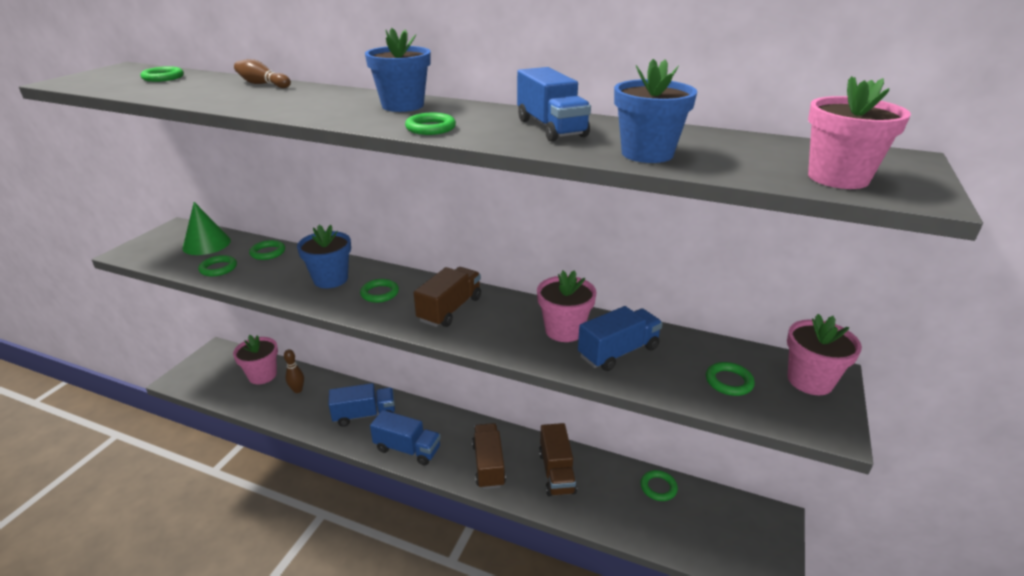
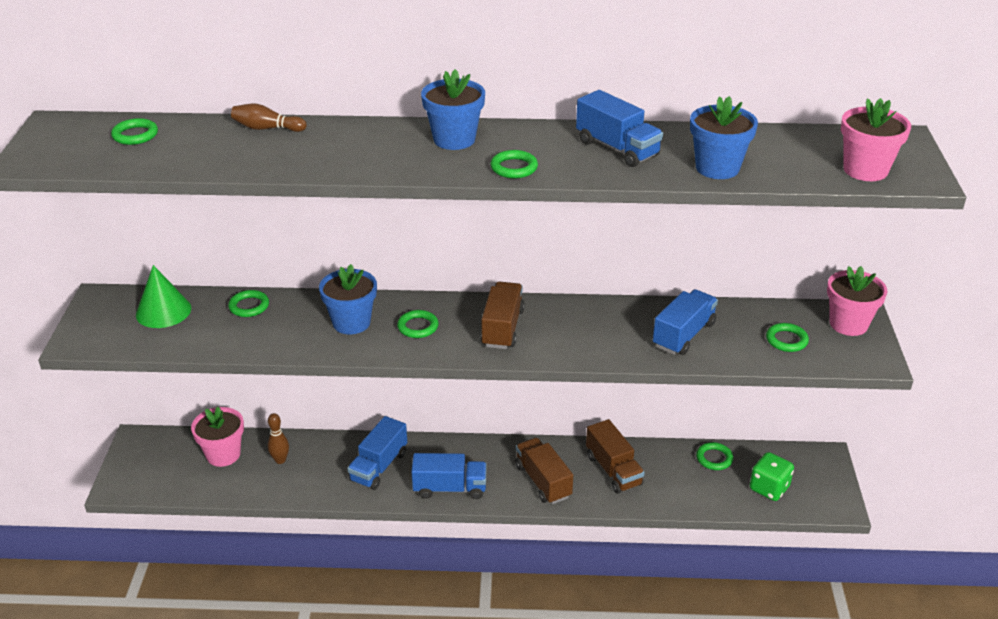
camera: 20 degrees left, 5 degrees up
(218, 268) = (211, 337): green ring -> none
(364, 415) = (379, 466): blue truck -> blue truck turned 150 degrees clockwise
(564, 330) = (624, 325): pink flower pot -> none
(702, 535) = (769, 488): none -> green dice

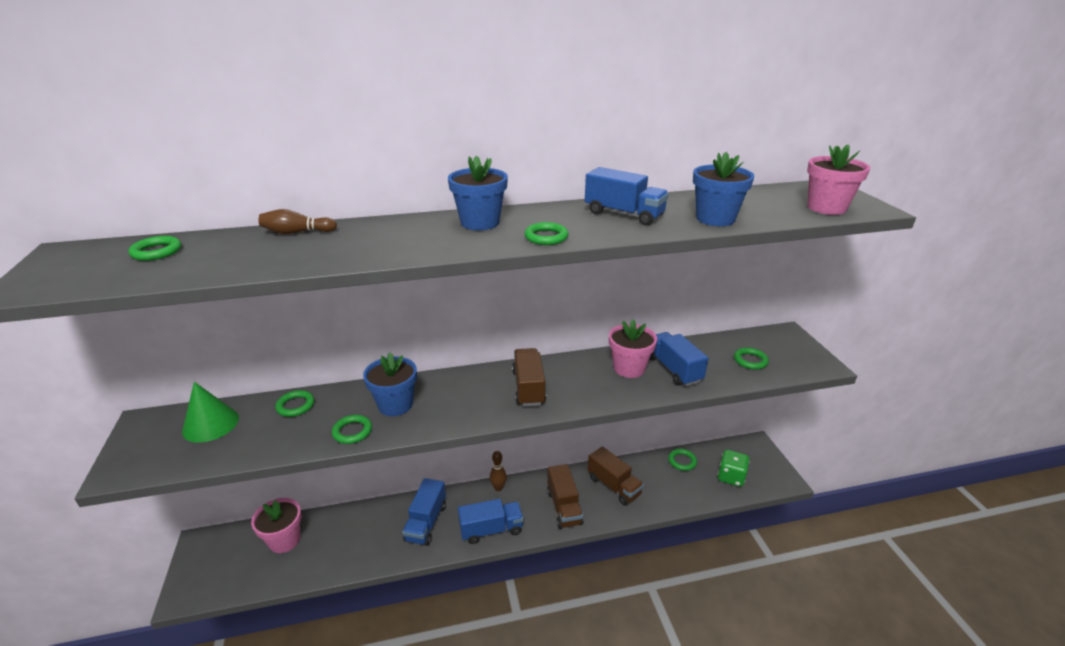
camera: 15 degrees left, 5 degrees down
(280, 460) = (338, 534): brown bowling pin -> brown bowling pin (498, 488)
(418, 327) = (456, 399): green ring -> green ring (352, 431)
(543, 481) = (564, 507): brown truck -> brown truck turned 150 degrees counterclockwise
(684, 335) = (673, 369): blue truck -> blue truck turned 45 degrees counterclockwise
(848, 324) = (784, 341): pink flower pot -> pink flower pot (629, 368)

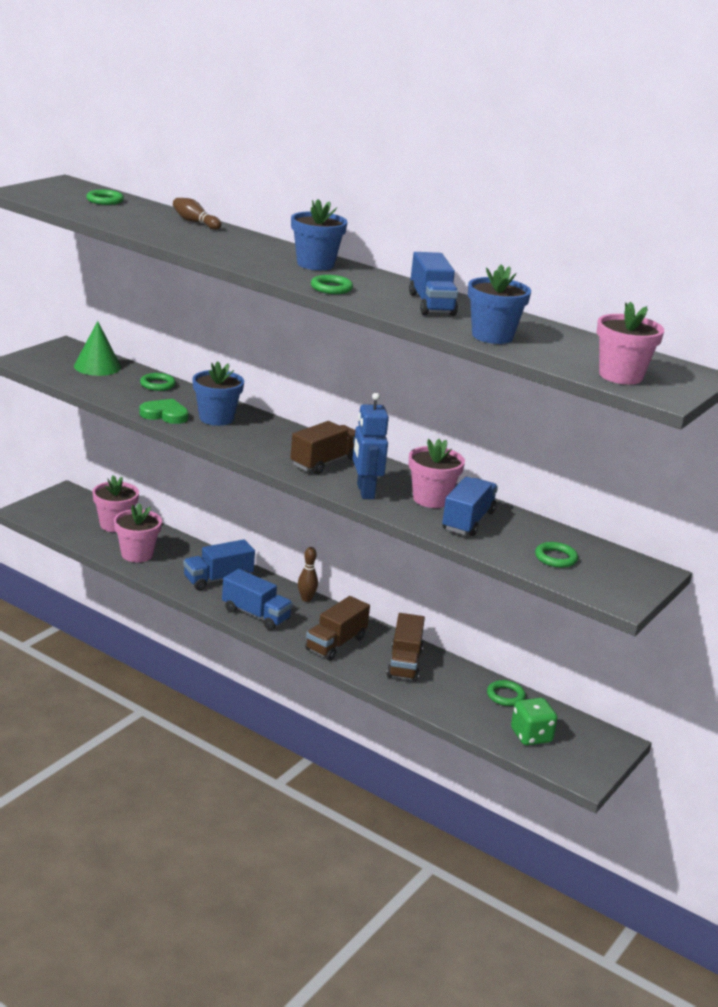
camera: 45 degrees right, 5 degrees down
(340, 553) = (137, 554): none -> pink flower pot
(352, 431) = (165, 415): green ring -> green heart
(592, 393) = (365, 491): none -> blue robot

